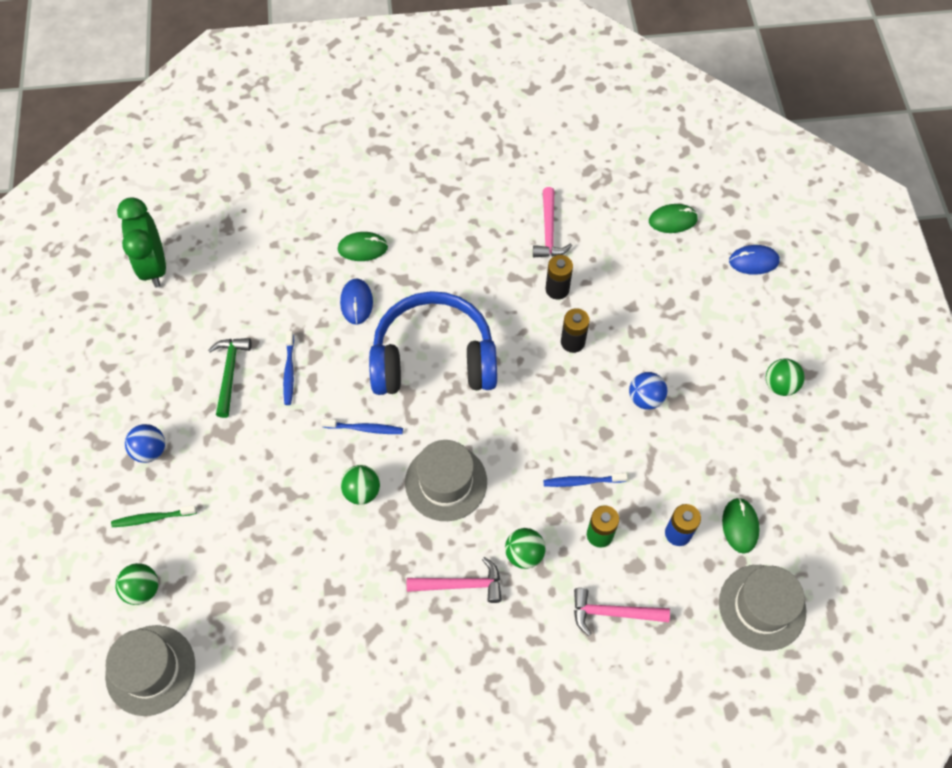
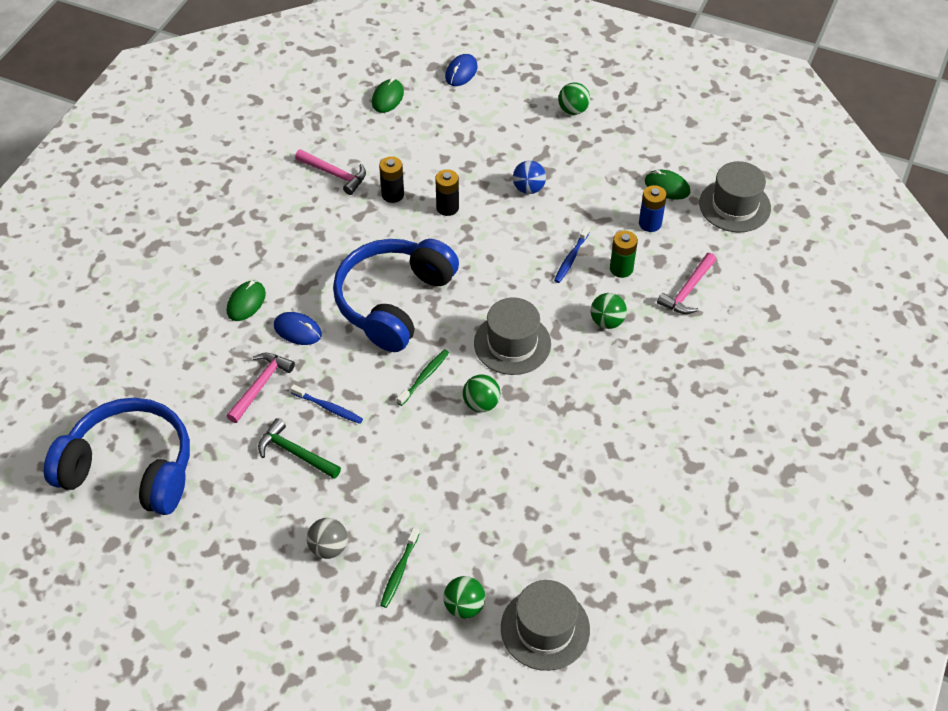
camera: 60 degrees left, 10 degrees down
(150, 450) = (328, 547): blue ball -> grey ball
(154, 266) = (130, 468): green clock -> blue headphones
(364, 428) = (424, 377): blue toothbrush -> green toothbrush
(460, 584) = (606, 373): pink hammer -> pink hammer (260, 386)

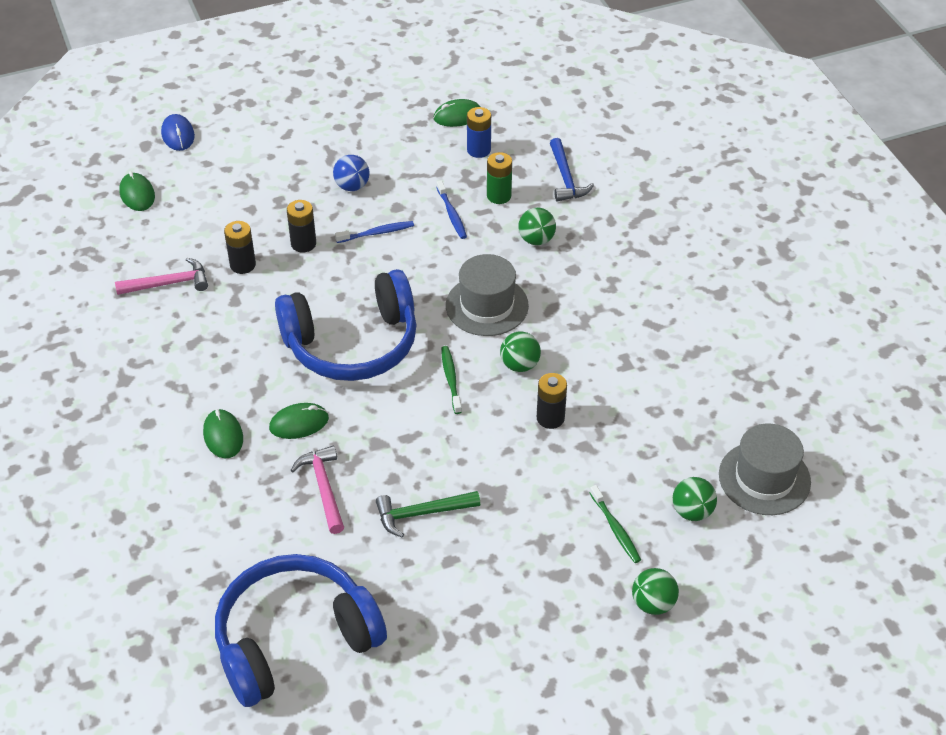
camera: 45 degrees left, 5 degrees down
(298, 330) = (299, 423): blue mouse -> green mouse
(328, 407) = (404, 460): blue toothbrush -> blue toothbrush (377, 233)
(328, 547) = (541, 558): grey ball -> none
(394, 302) = (352, 343): blue headphones -> blue headphones turned 90 degrees counterclockwise
(454, 458) = (550, 418): none -> black battery
(573, 110) = (312, 106): green ball -> green ball (653, 603)
(688, 290) = (566, 178): pink hammer -> blue hammer
(734, 205) = (523, 97): grey hat -> none

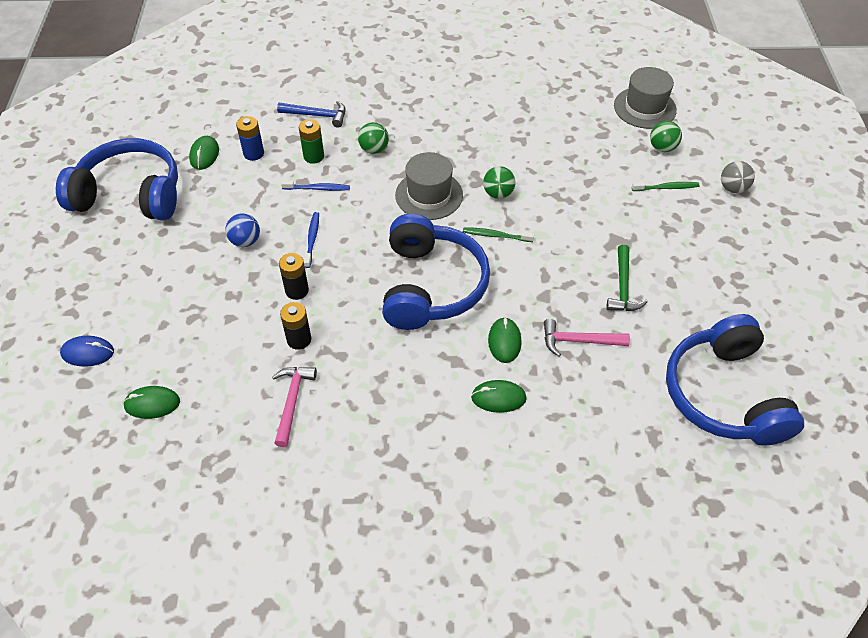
camera: 70 degrees left, 5 degrees up
(376, 87) = (130, 194): none -> blue headphones
(550, 418) = (556, 192): black battery -> none
(653, 603) = (733, 188): green ball -> grey ball

